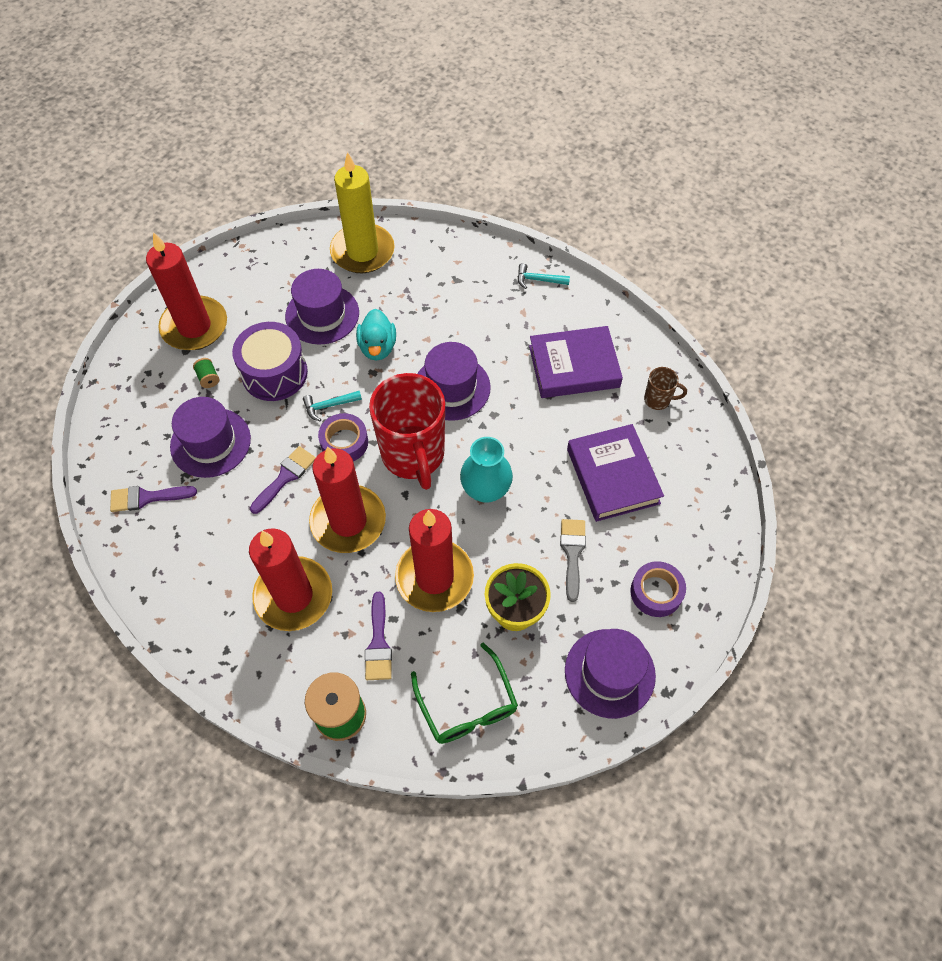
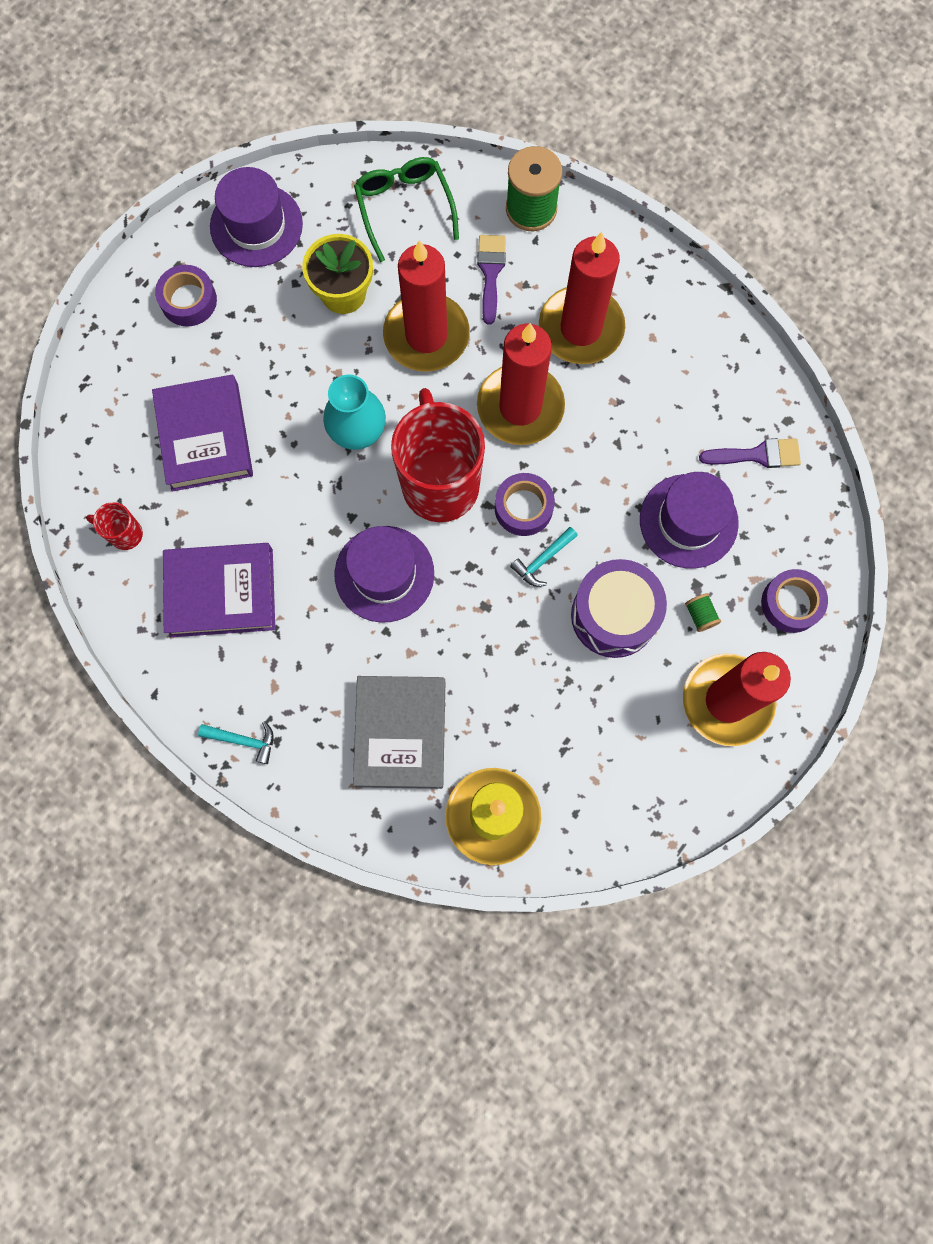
camera: 175 degrees left, 15 degrees up
(137, 391) = (791, 603): none -> purple tape
(285, 477) = (594, 467): purple brush -> none
(322, 314) = (552, 706): purple hat -> none
(329, 406) = (542, 560): turquoise hammer -> turquoise hammer turned 150 degrees clockwise
(377, 347) = (477, 645): turquoise duck -> none
(429, 291) = (400, 733): none -> grey book
(572, 553) = (270, 349): grey brush -> none
(658, 400) = (125, 534): brown mug -> red mug

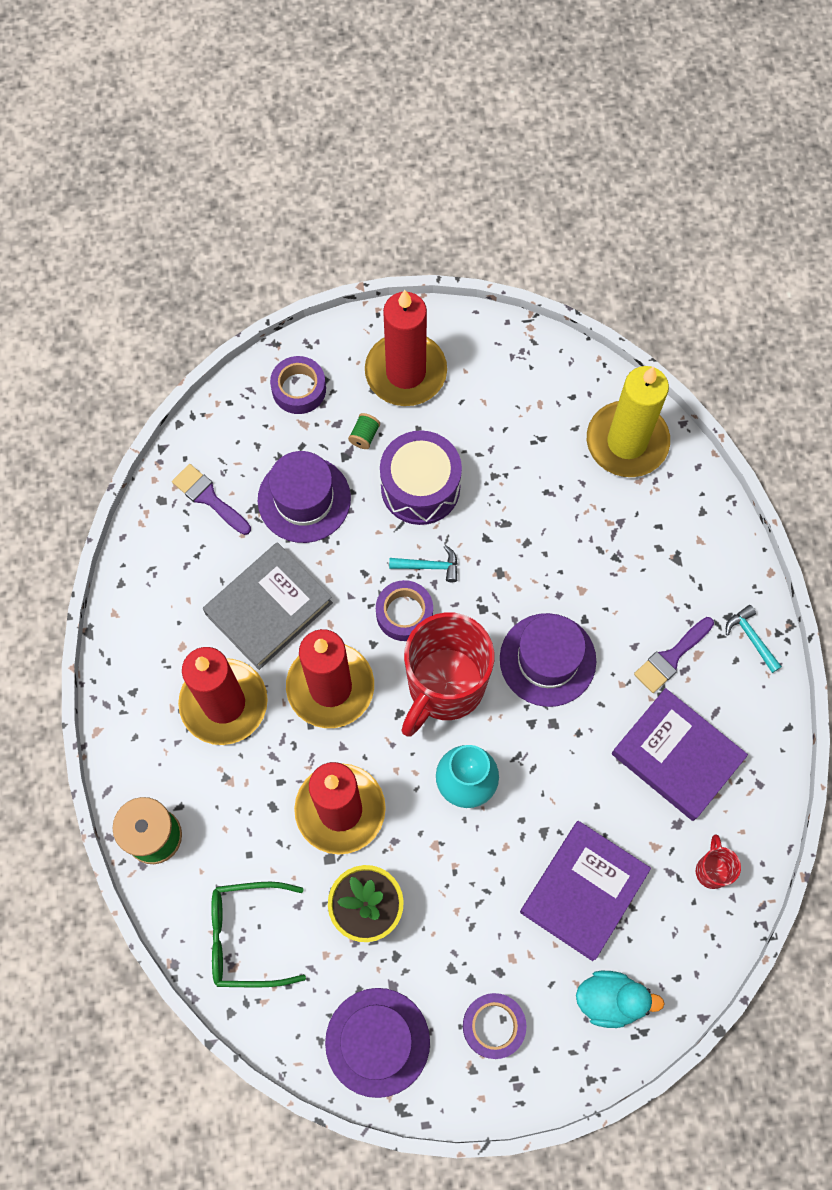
camera: 135 degrees left, 5 degrees down
(123, 385) = (610, 1000): none -> turquoise duck
(125, 534) = (712, 870): red mug -> red mug turned 150 degrees counterclockwise
(400, 733) = (638, 545): grey book -> grey book (269, 608)
(404, 208) = (247, 936): green glasses -> green glasses turned 60 degrees clockwise
(490, 272) = (240, 813): purple brush -> purple brush (671, 657)

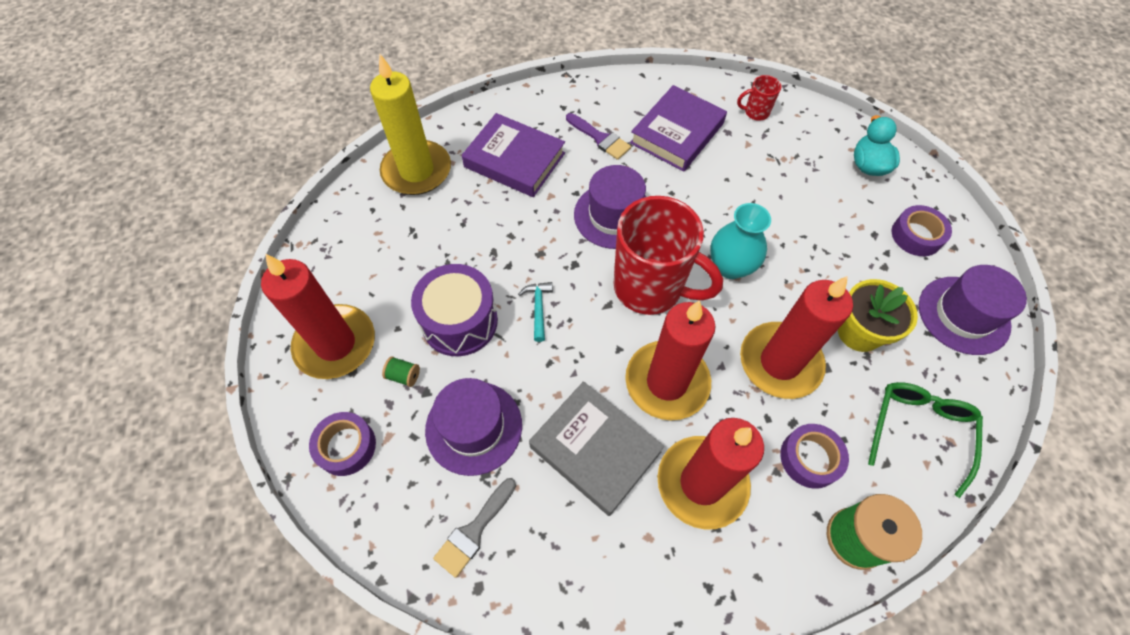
camera: 95 degrees left, 10 degrees down
(208, 497) = (474, 531): purple brush -> grey brush
(247, 936) = (919, 431): green glasses -> green glasses turned 150 degrees counterclockwise
(404, 613) = (586, 325): purple tape -> purple tape (810, 458)
(584, 891) = (794, 184): purple book -> purple book (514, 160)
(751, 638) = (578, 94): turquoise hammer -> none

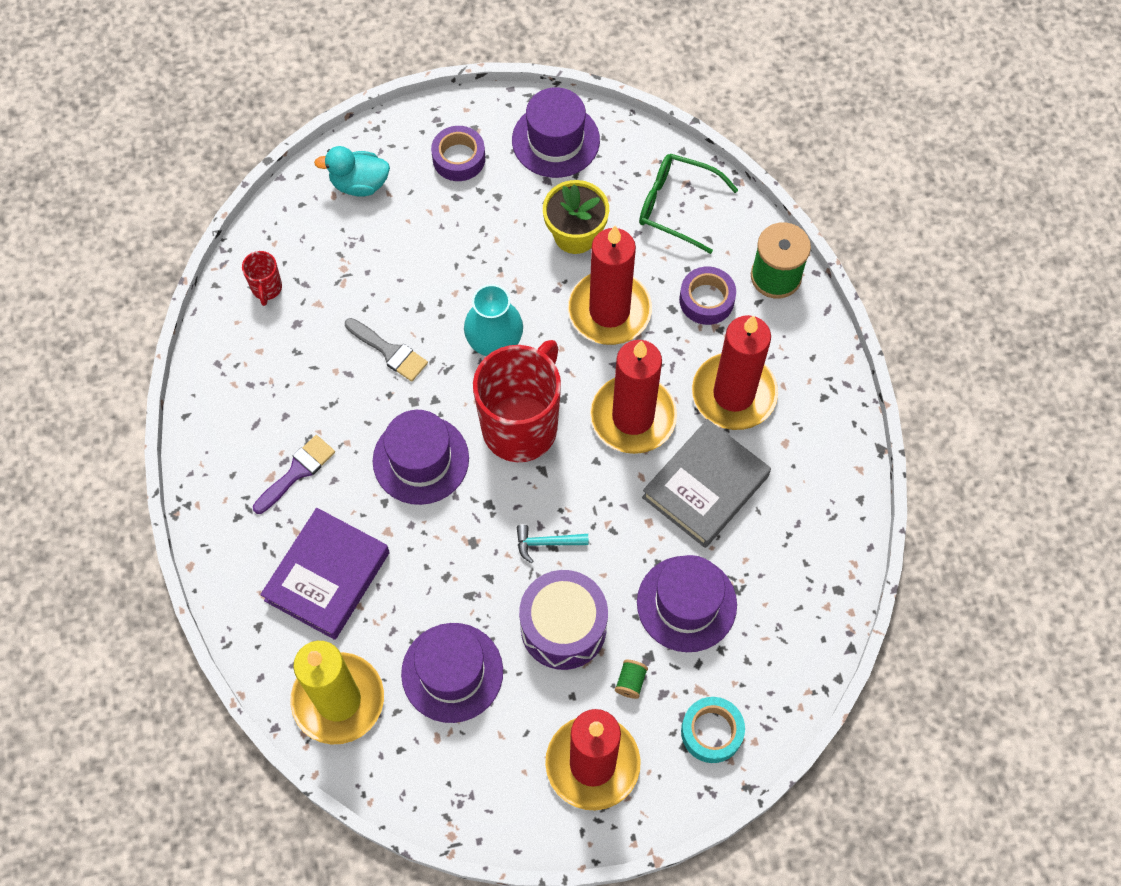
camera: 90 degrees left, 5 degrees up
(346, 446) = (711, 732): purple tape -> turquoise tape
(429, 241) = (452, 672): none -> purple hat
(474, 531) = (788, 597): grey brush -> grey brush (389, 352)
(677, 133) = (295, 381): purple book -> none

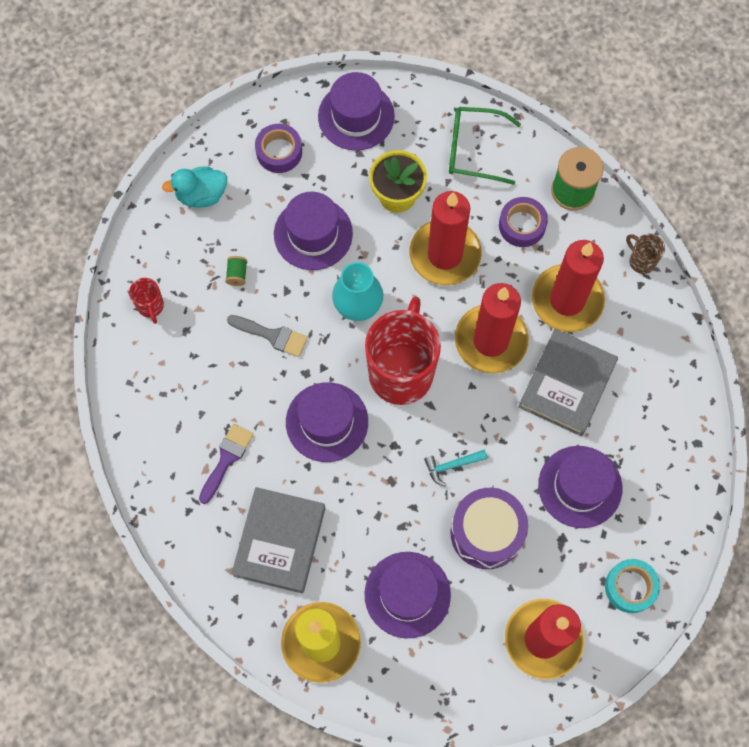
camera: 15 degrees left, 5 degrees up
(327, 576) = (279, 541): purple book -> grey book
(469, 254) = (313, 234): none -> purple hat
(630, 682) = (554, 563): green spool -> green spool (237, 274)
(832, 371) = (641, 261): none -> brown mug

